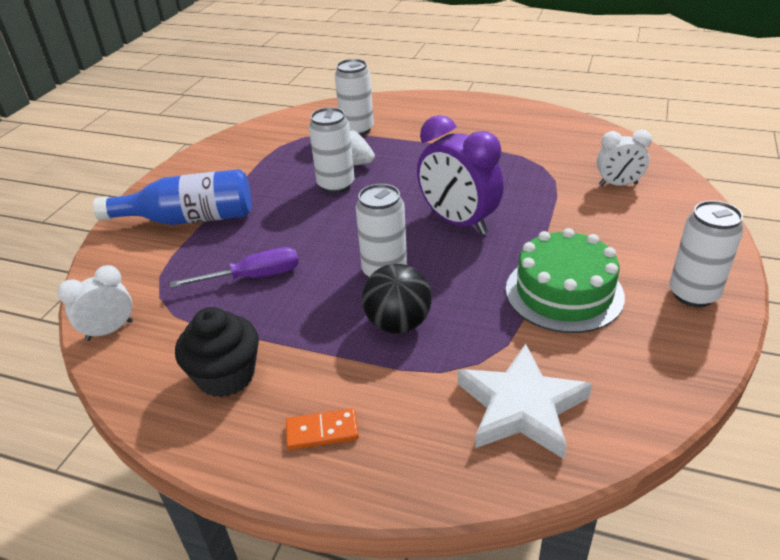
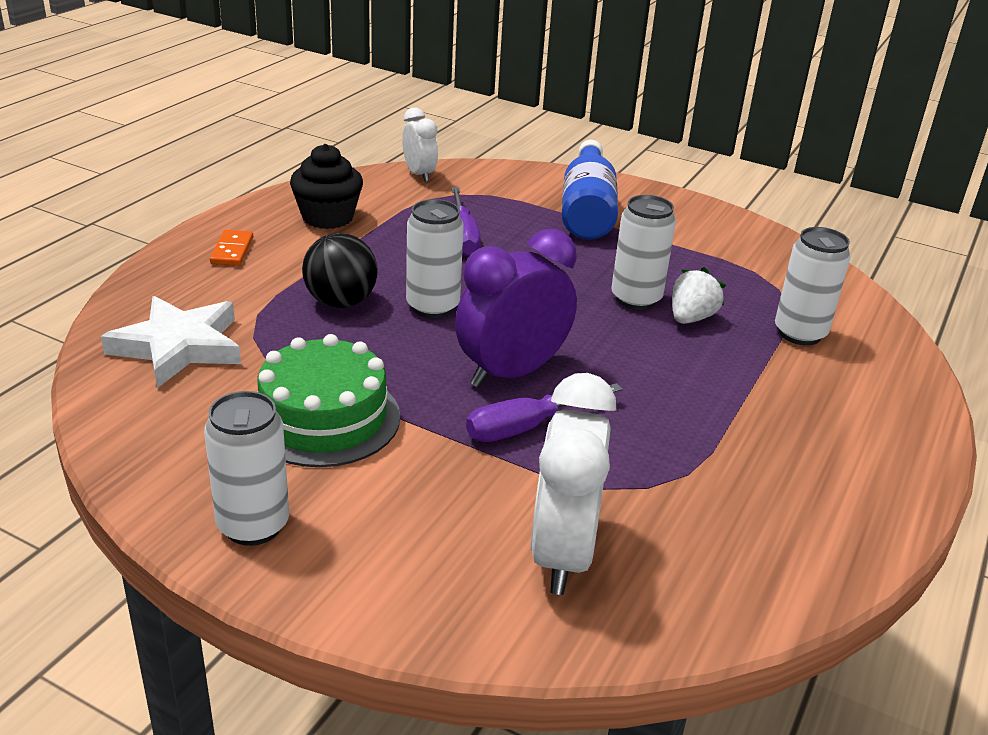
camera: 95 degrees right, 5 degrees down
(516, 209) = (526, 427): none -> purple screwdriver
(618, 184) = (562, 554): white clock -> white clock, size x1.72

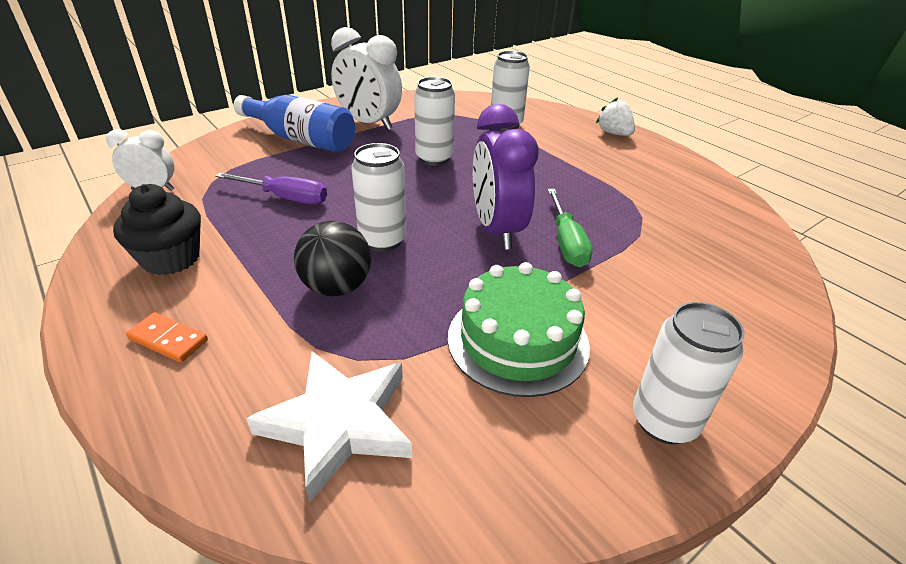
camera: 65 degrees left, 5 degrees up
(526, 427) = (566, 242): purple screwdriver -> green screwdriver
(562, 554) = (707, 267): white clock -> white clock (369, 123)
(691, 318) = (469, 148): white strawberry -> white strawberry (614, 133)

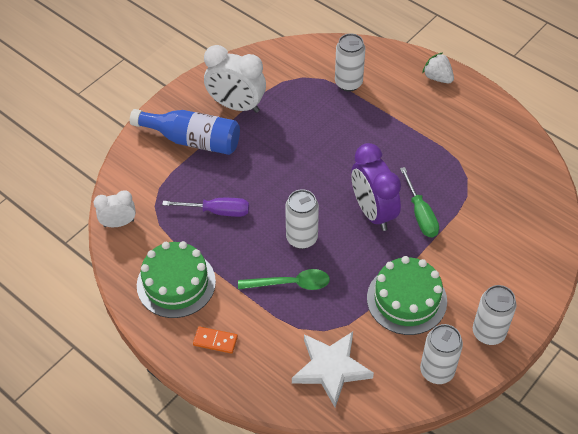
camera: 10 degrees left, 15 degrees up
(171, 258) = (176, 283): black cupcake -> green cake
(337, 287) = (290, 283): black ball -> green spoon
(434, 158) = (305, 142): white can -> white can (437, 371)

